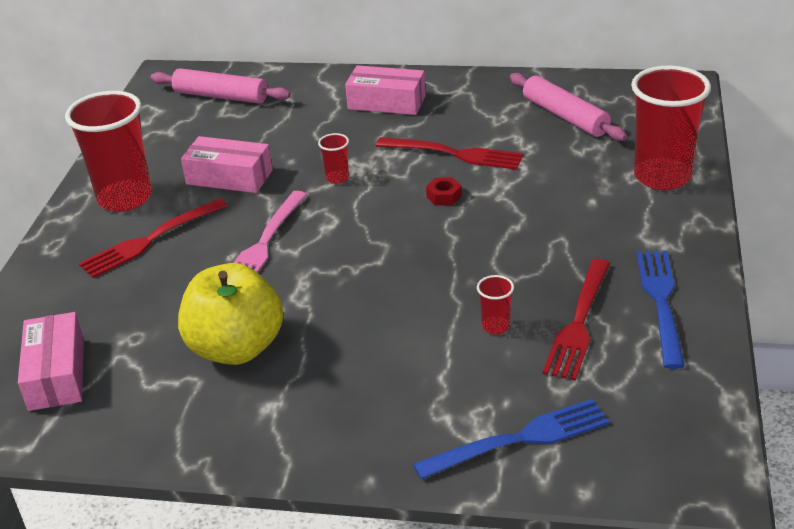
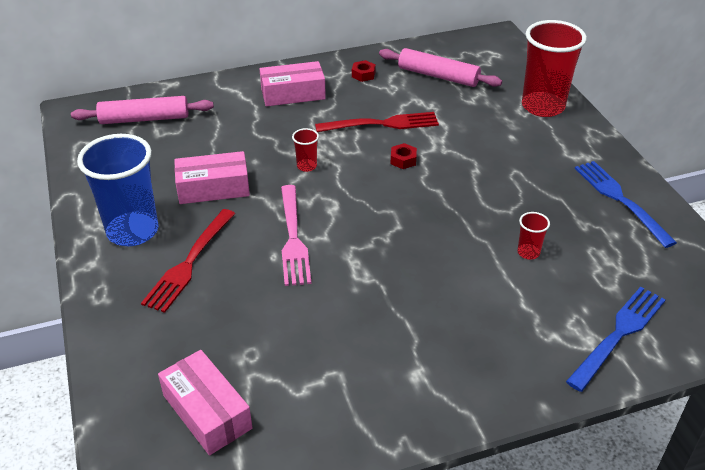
camera: 30 degrees left, 5 degrees up
(125, 198) = (133, 231): red cup -> blue cup
(236, 348) = (347, 334): yellow apple -> none
(480, 98) = (363, 74): none -> red nut
(579, 322) = (581, 231): red fork -> none

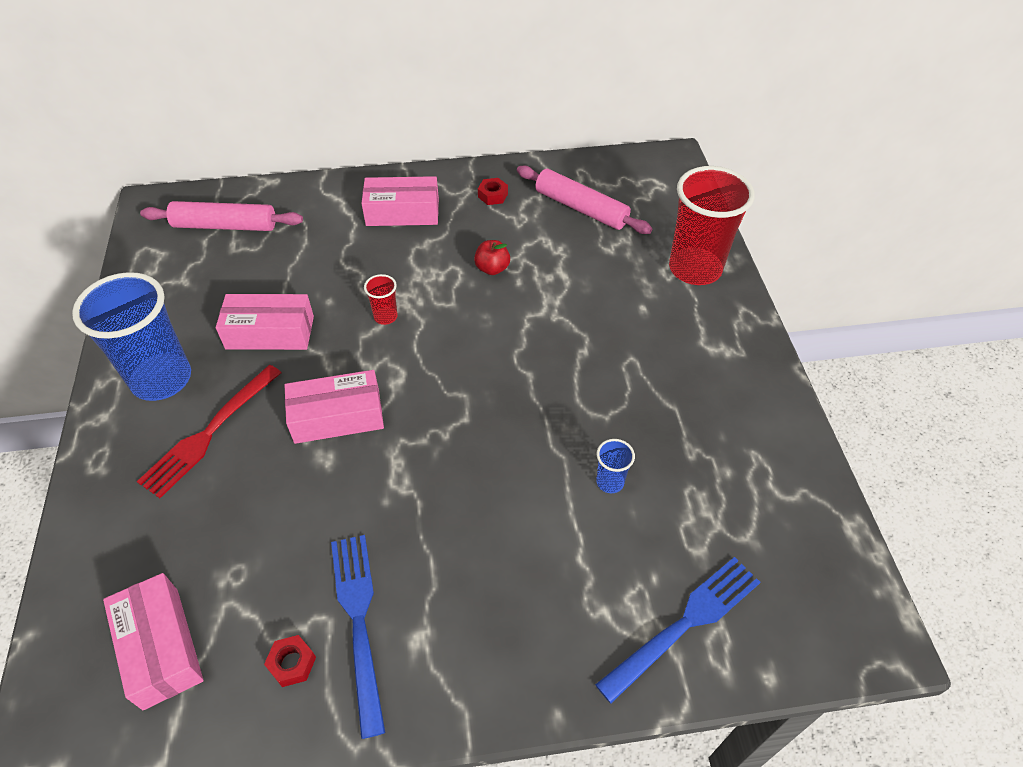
camera: 10 degrees right, 10 degrees up
(293, 238) = (337, 416): pink fork -> pink box
(382, 124) = (492, 268): red fork -> red apple
(403, 160) = (501, 324): red nut -> red nut (292, 663)
(528, 252) = (610, 482): red cup -> blue cup
(620, 200) = (750, 421): blue fork -> blue fork (359, 622)

